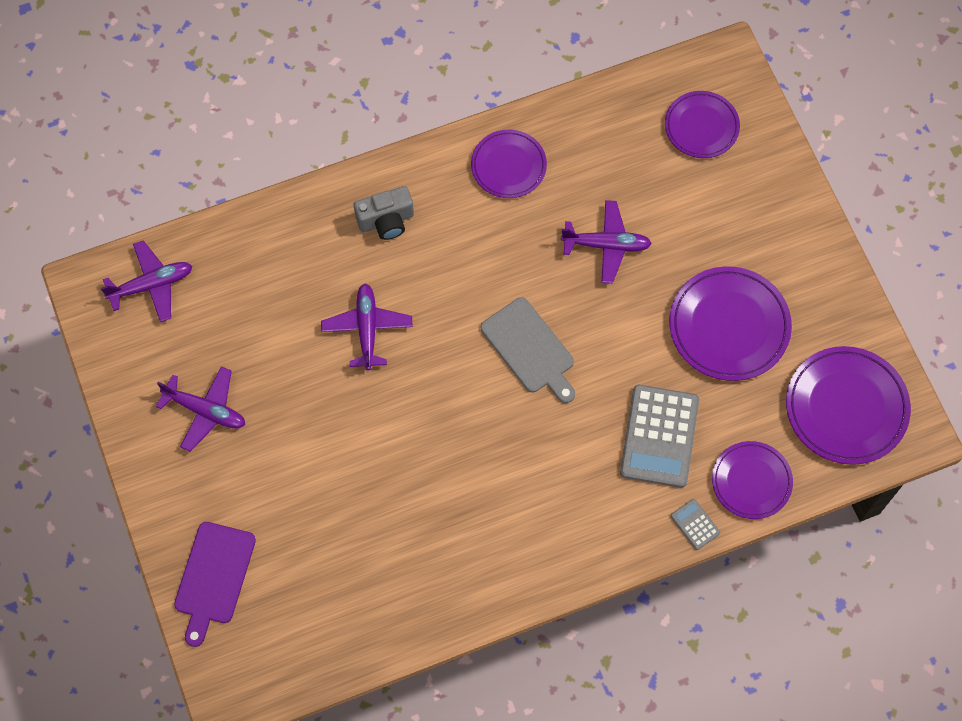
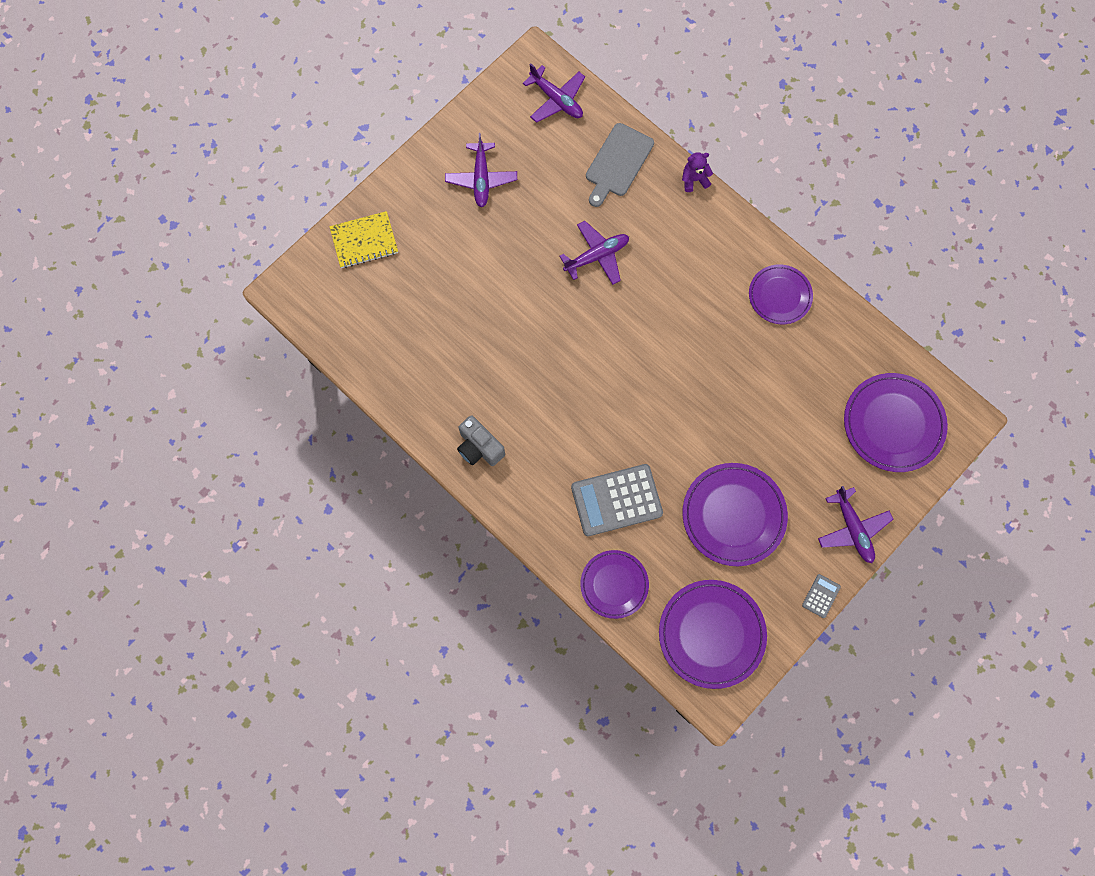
camera: 65 degrees right, 5 degrees up
(213, 577) = (364, 241): purple cutting board -> yellow notebook
(329, 187) = (694, 180): none -> purple teddy bear
(386, 221) = (688, 230): grey camera -> grey camera (479, 447)
(530, 349) = (639, 376): grey cutting board -> grey cutting board (617, 163)
(606, 245) = (753, 395): purple plane -> purple plane (853, 529)
(695, 524) = (559, 556): grey calculator -> grey calculator (821, 596)
(701, 126) = (893, 424): purple plate -> purple plate, size x1.55

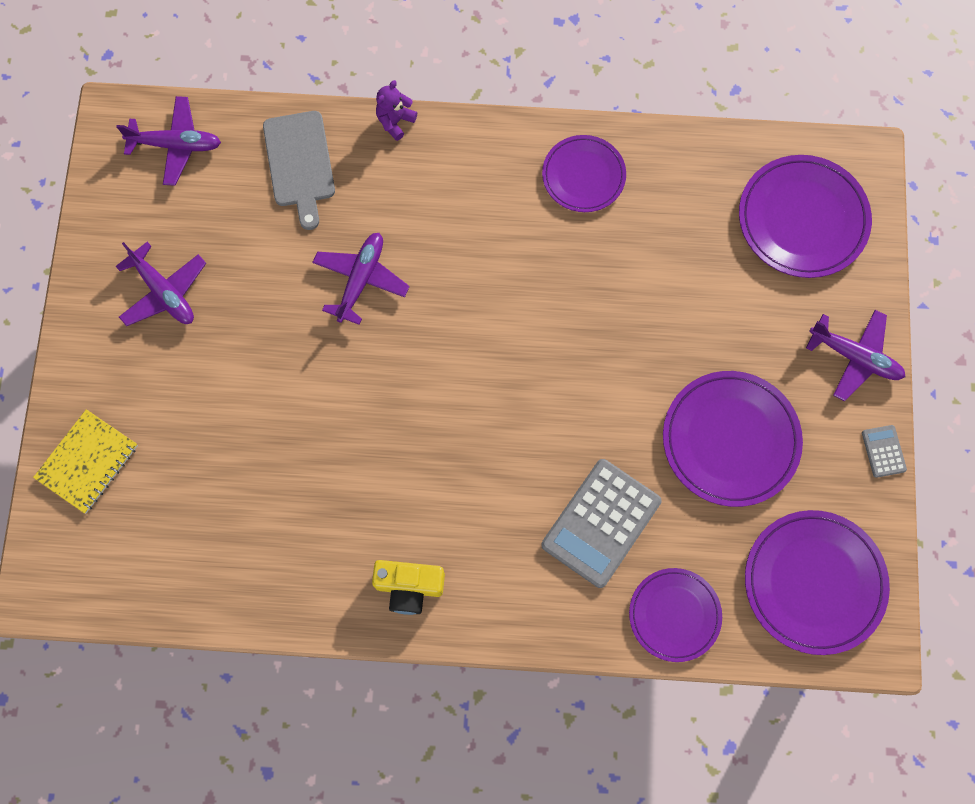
camera: 40 degrees left, 0 degrees up
(479, 447) = (409, 587): grey camera -> yellow camera

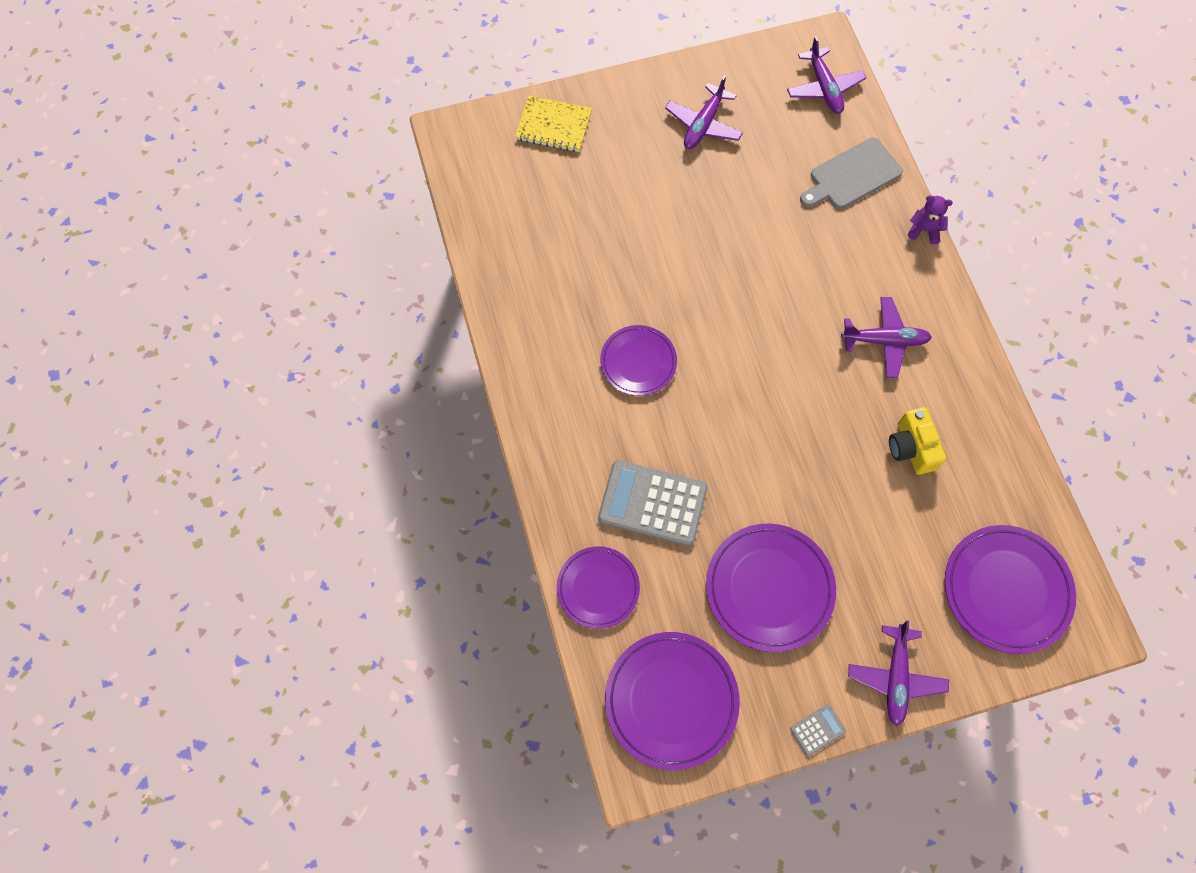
camera: 70 degrees right, 5 degrees down
(361, 279) = (777, 253): purple plane -> purple plane (884, 340)
(409, 587) = (544, 375): yellow camera -> yellow camera (911, 448)
(583, 176) = (951, 390): purple plate -> purple plate (638, 362)

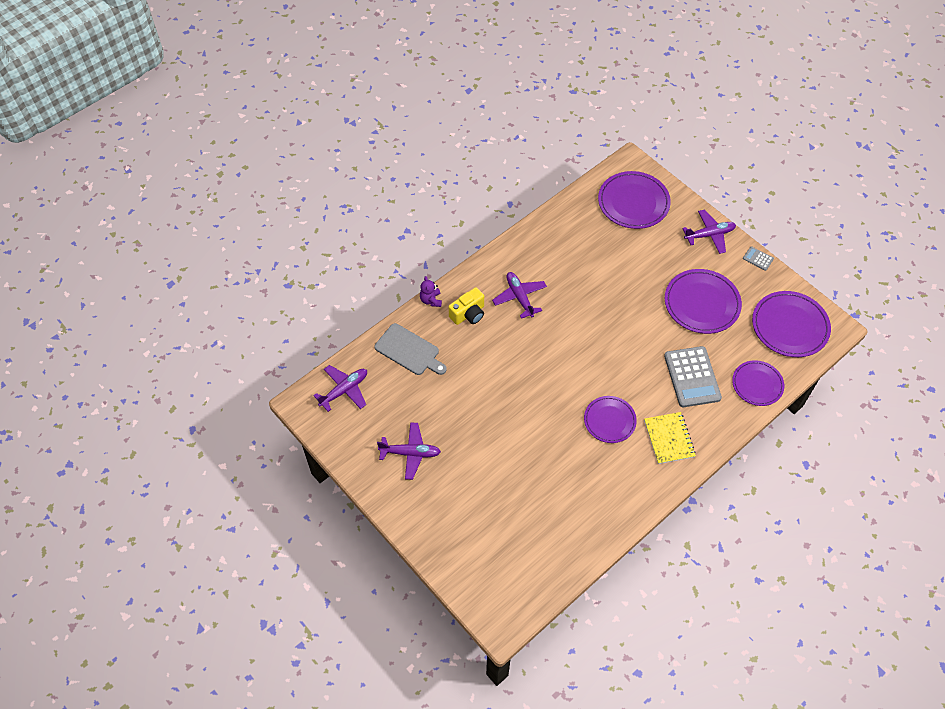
camera: 115 degrees left, 10 degrees down
(553, 126) = (459, 552): yellow notebook -> yellow notebook (669, 438)
(911, 448) = (580, 265): yellow camera -> yellow camera (468, 314)

